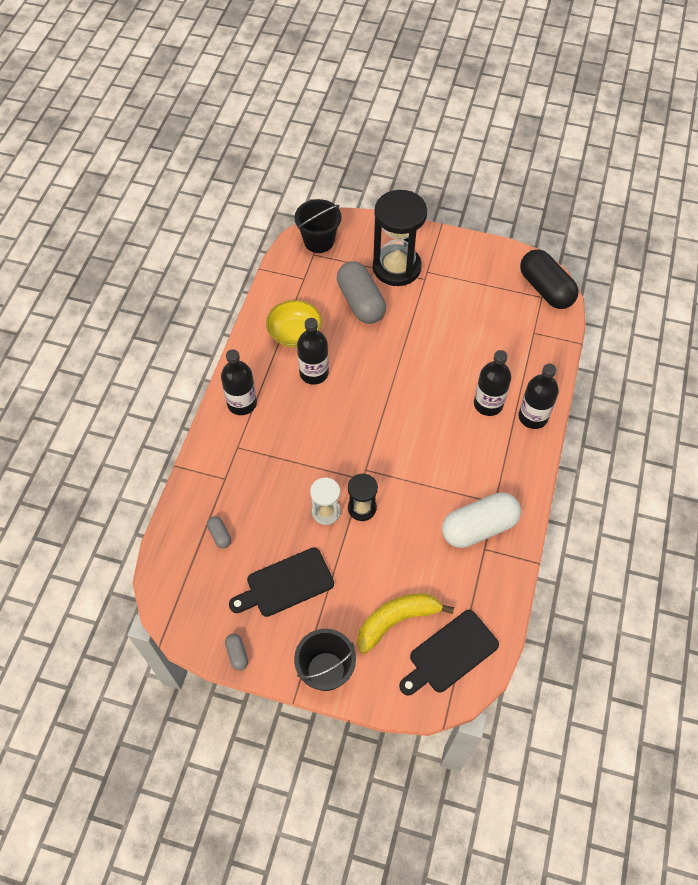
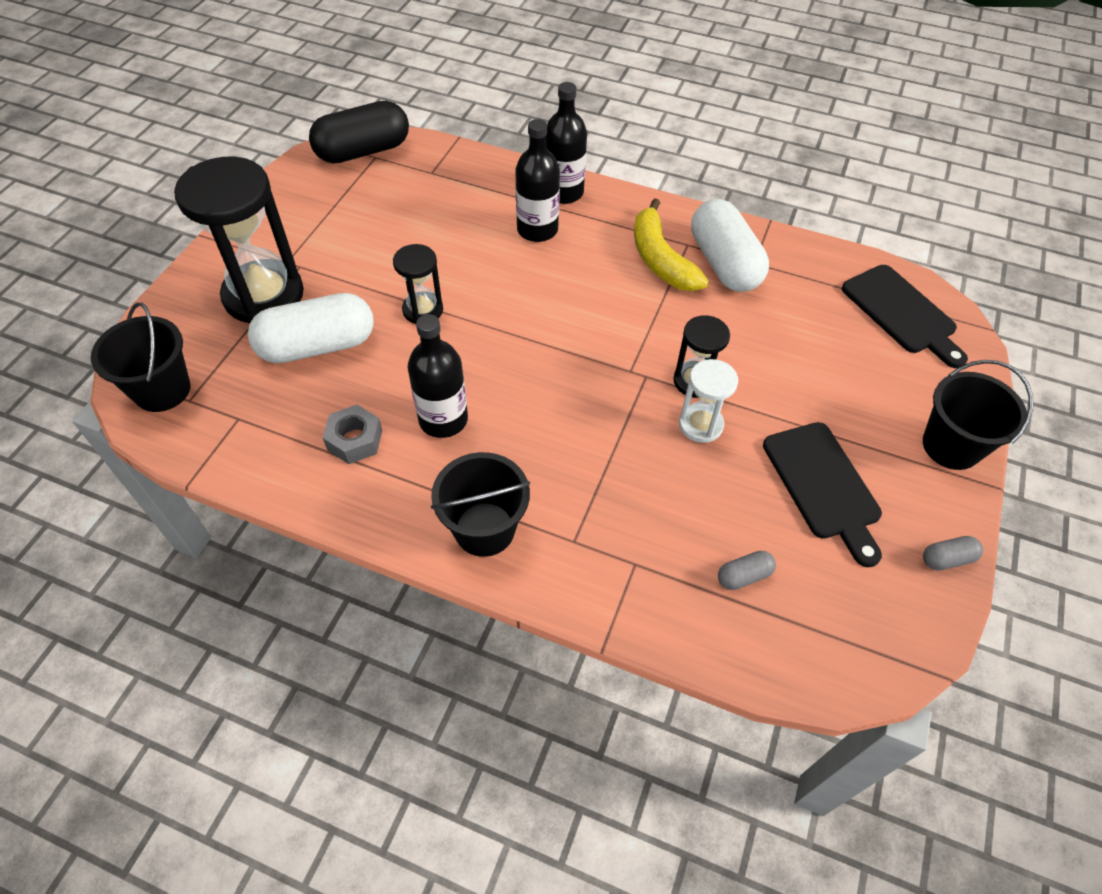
camera: 85 degrees left, 5 degrees down
(242, 403) = (484, 529): black bottle -> black bucket
(295, 334) = (355, 440): yellow bowl -> grey nut
(361, 302) = (318, 346): grey capsule -> white capsule
(397, 620) = (864, 360): yellow banana -> yellow banana (660, 259)
(399, 349) = (423, 310): none -> black hourglass

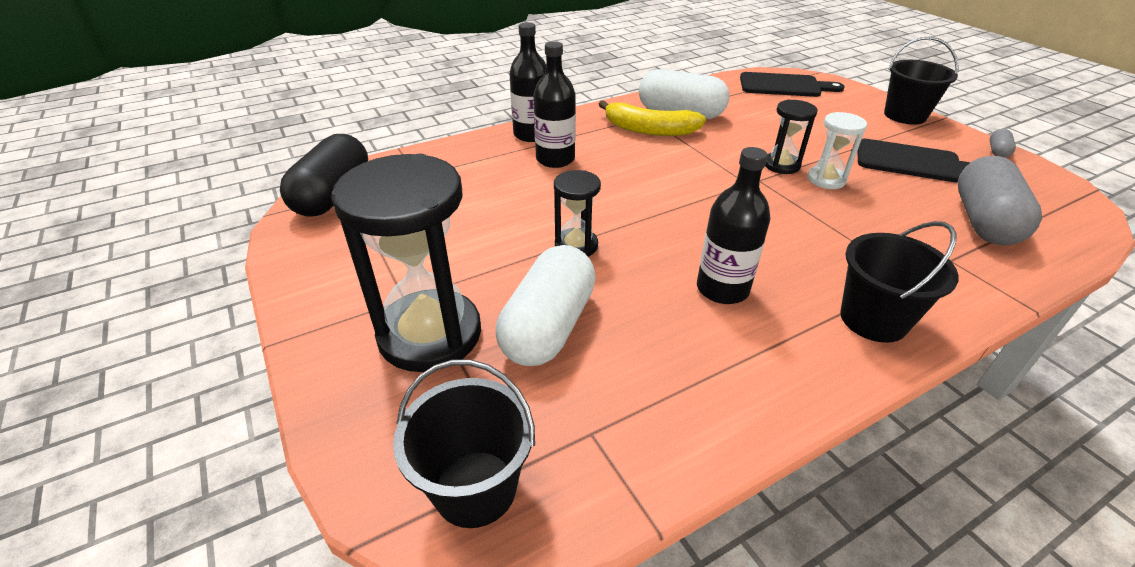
camera: 50 degrees left, 15 degrees down
(355, 440) = (702, 354): grey nut -> none
(744, 576) = (983, 221): grey capsule -> grey capsule, size x2.36

